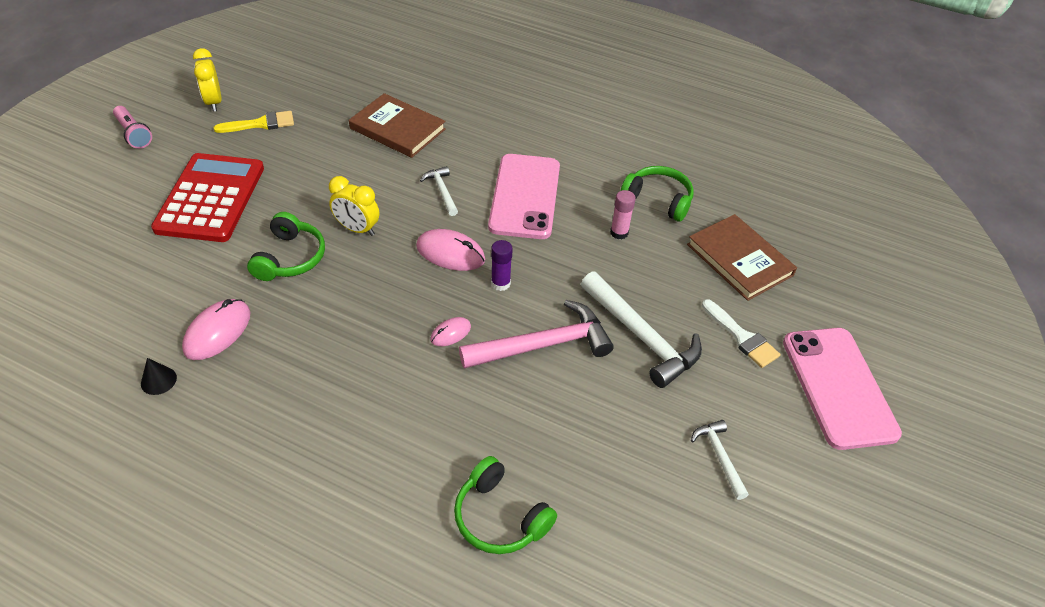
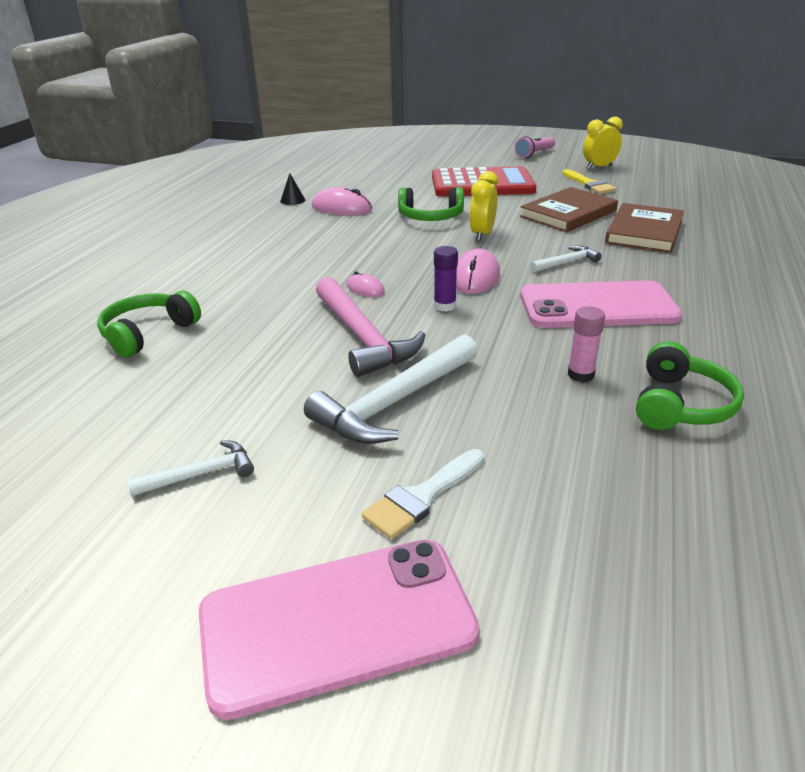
camera: 85 degrees right, 15 degrees down
(739, 260) = (599, 494): brown book -> brown book (568, 214)

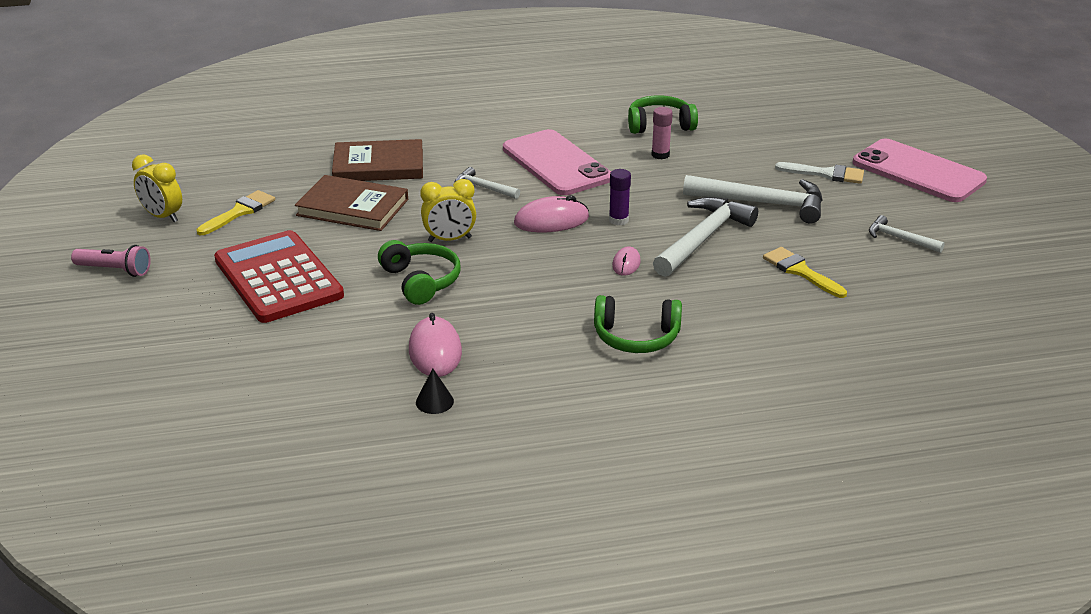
camera: 120 degrees left, 0 degrees up
(148, 333) = (813, 337): green headphones -> green headphones (636, 337)
(240, 369) = (800, 271): none -> yellow brush
(363, 337) = (703, 238): pink hammer -> white hammer

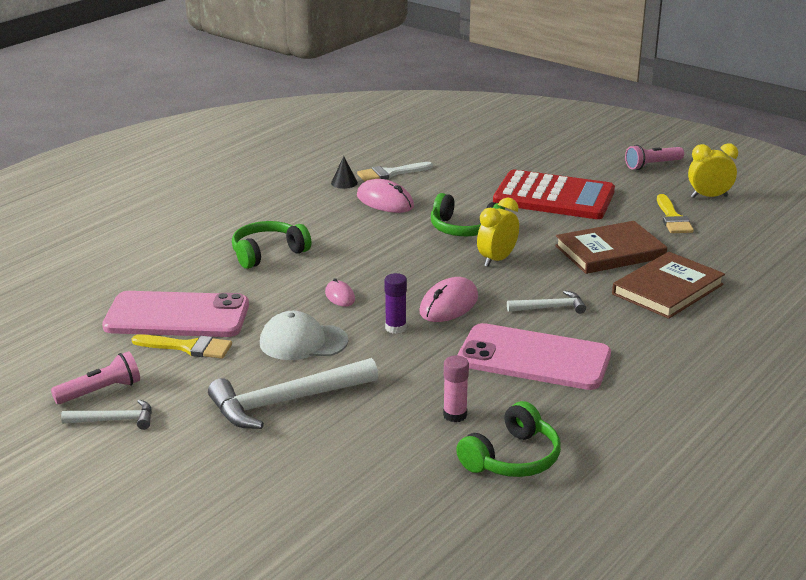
camera: 140 degrees right, 5 degrees down
(703, 238) = (303, 342): white hammer -> white cap
(826, 174) = (252, 473): white brush -> white brush (390, 173)
(899, 264) = (100, 391): none -> pink flashlight
(918, 171) = (143, 530): pink phone -> pink phone (177, 316)

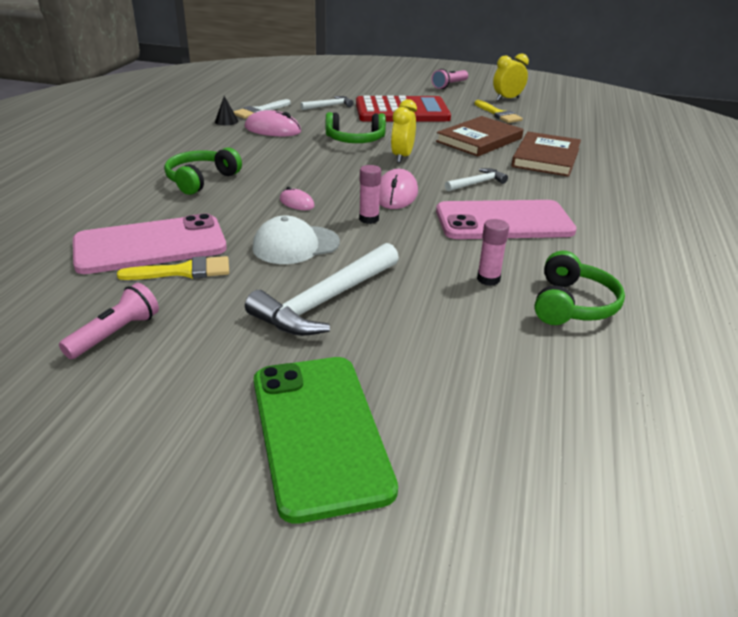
camera: 25 degrees left, 5 degrees up
(115, 420) = (153, 361): white hammer -> white hammer (329, 106)
(196, 506) = (320, 432): none -> green phone
(395, 328) = (369, 219): purple glue stick -> pink glue stick

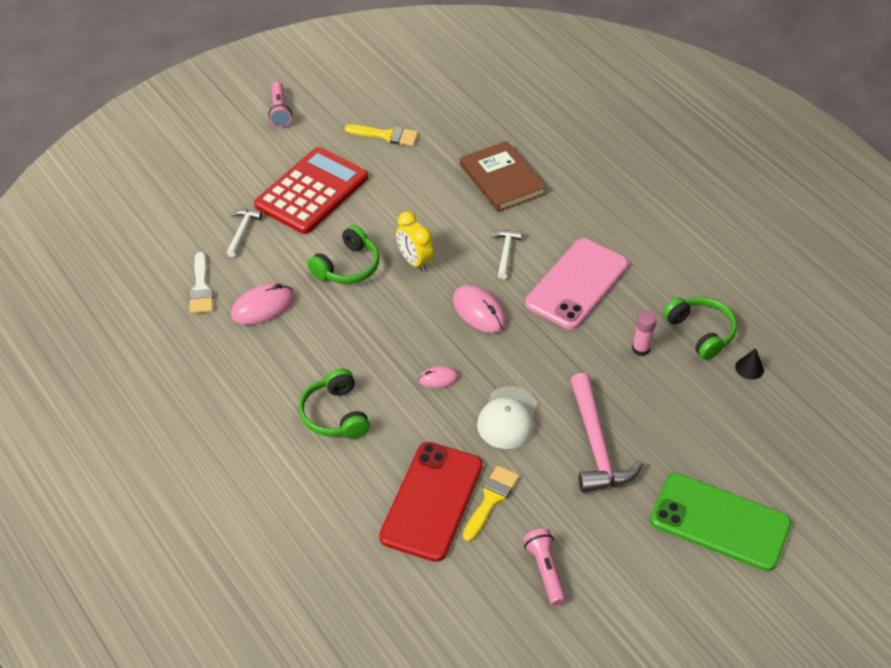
camera: 50 degrees left, 15 degrees up
(150, 245) = (432, 501): pink phone -> red phone
(226, 121) = (204, 328): black cone -> black cone (749, 368)
(325, 301) = (596, 445): white hammer -> pink hammer
(369, 219) = (505, 353): pink glue stick -> none
(479, 140) = (429, 190): brown book -> none
(507, 99) = (358, 101): yellow clock -> none

